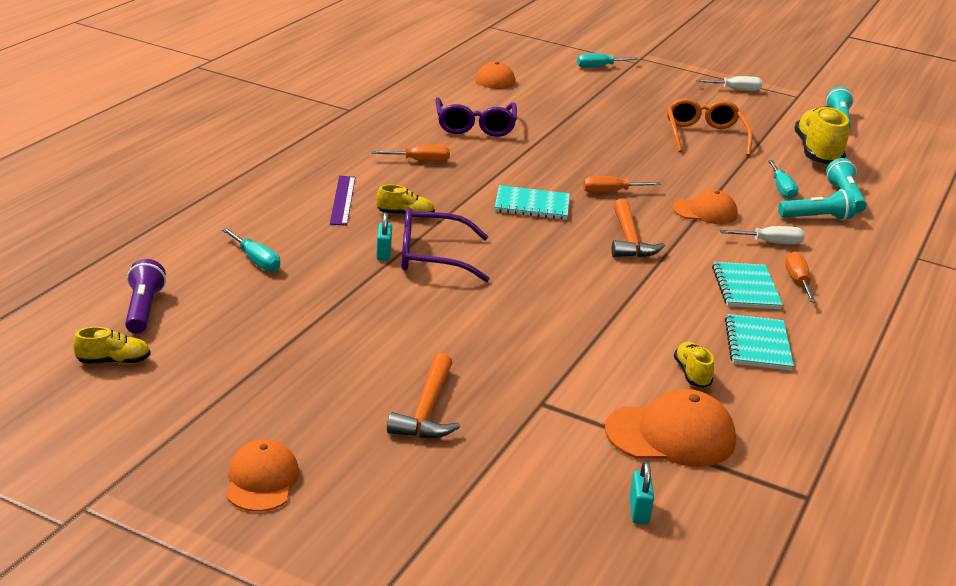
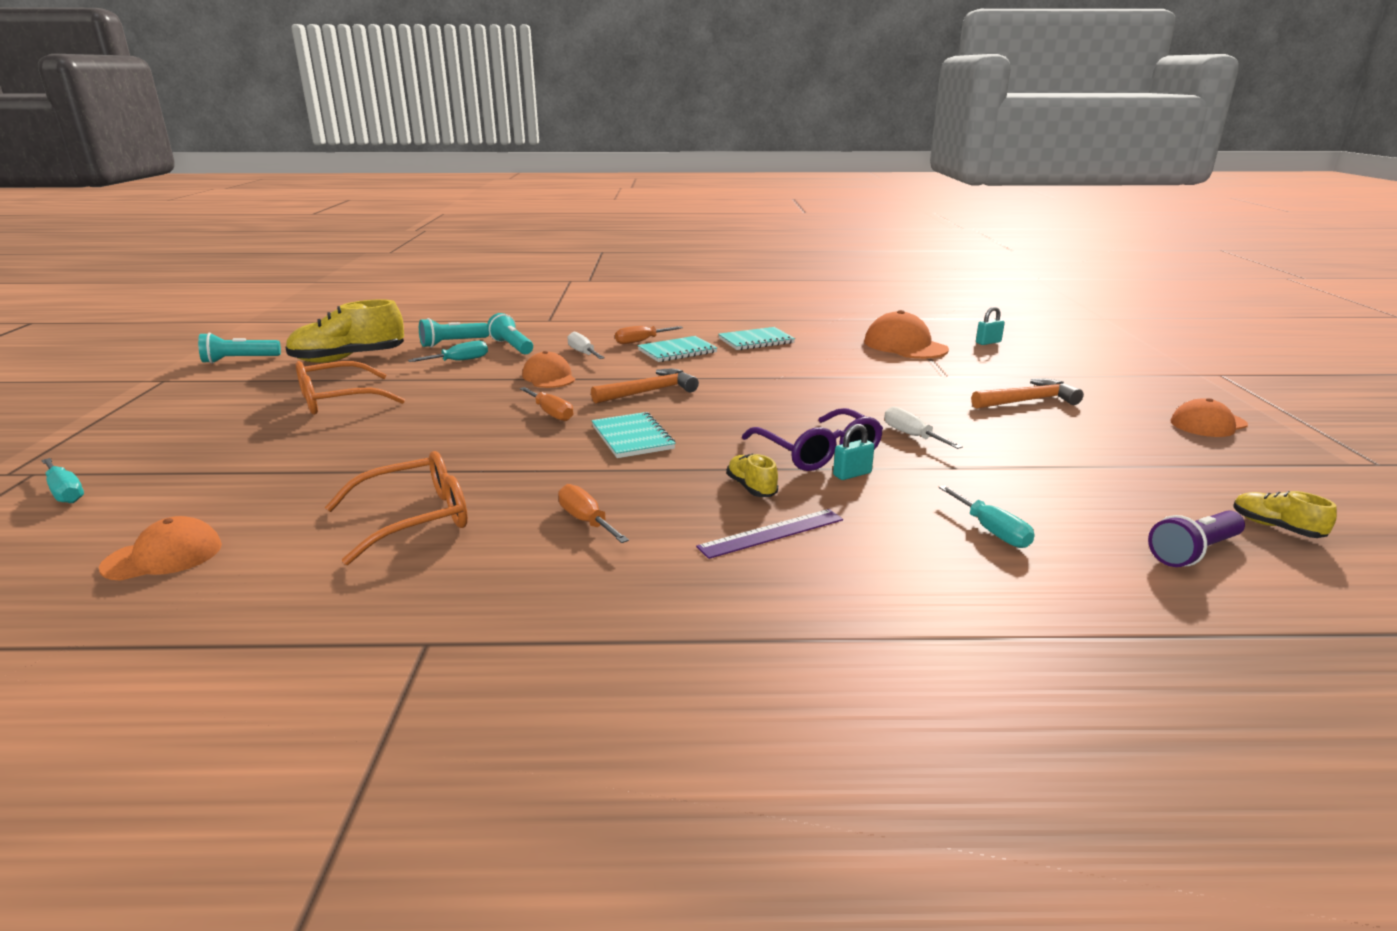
camera: 115 degrees left, 5 degrees down
(256, 261) = (991, 531): turquoise screwdriver -> turquoise screwdriver turned 135 degrees clockwise
(475, 126) = (415, 519): purple glasses -> orange glasses
(692, 374) = (826, 350): yellow shoe -> none
(736, 90) = (151, 406): white screwdriver -> white screwdriver (912, 436)

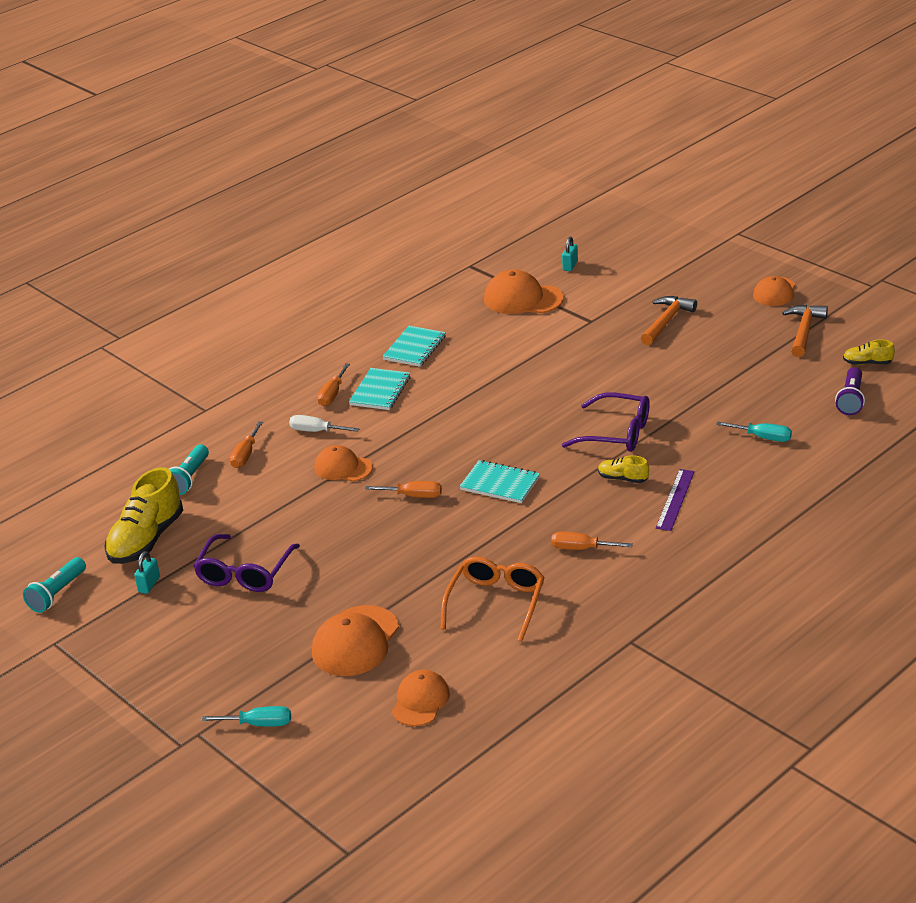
camera: 40 degrees left, 10 degrees up
(264, 479) = (355, 641): none -> orange cap
(338, 400) = (245, 573): orange glasses -> purple glasses
(459, 361) = (241, 491): turquoise screwdriver -> none
(512, 346) = (245, 455): turquoise flashlight -> orange screwdriver
(649, 391) = (437, 441): orange hammer -> orange hammer (804, 331)
(852, 474) = (656, 439): turquoise padlock -> turquoise padlock (149, 584)
(912, 436) = (645, 390): white screwdriver -> none

